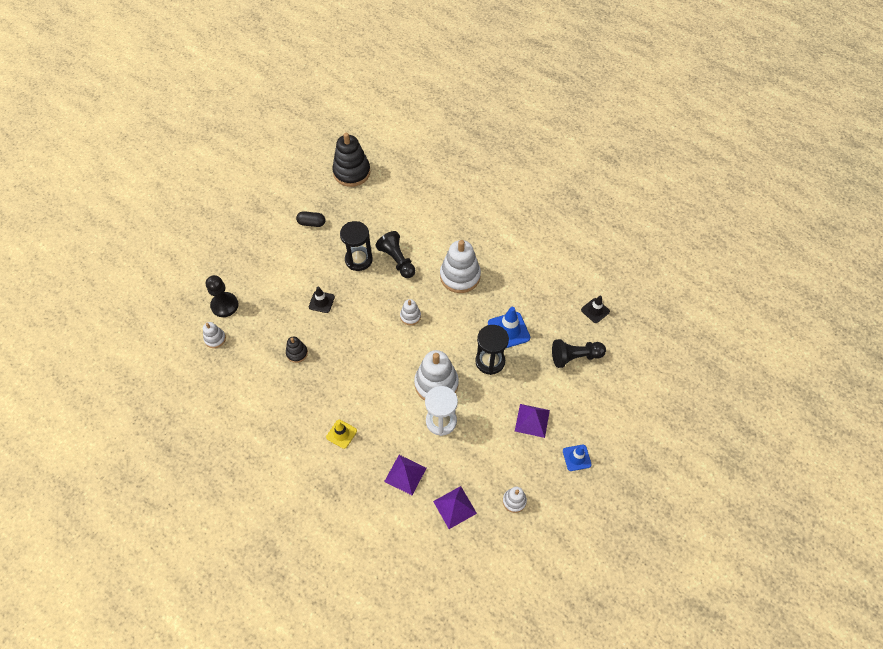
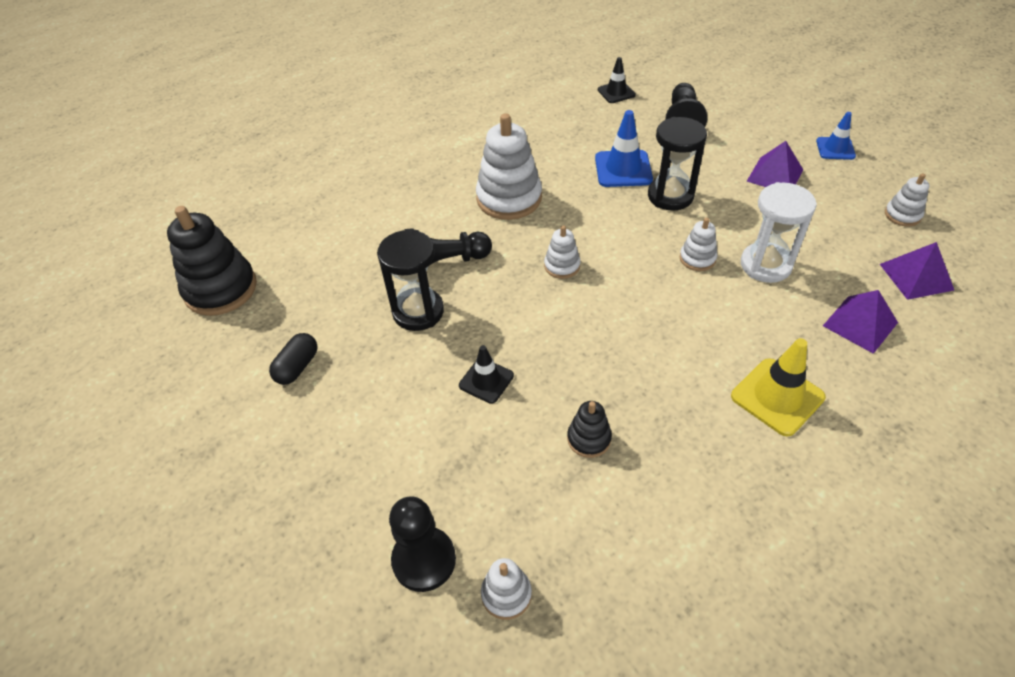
camera: 70 degrees left, 10 degrees down
(341, 434) = (777, 397): yellow traffic cone -> yellow traffic cone, size x1.57
(436, 384) = (697, 258): white stacking toy -> white stacking toy, size x0.50

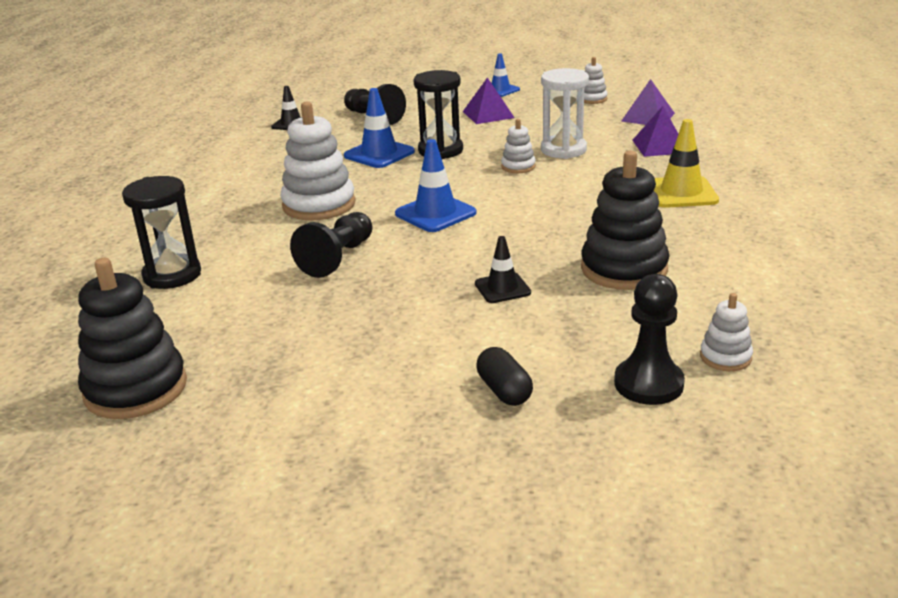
camera: 50 degrees left, 20 degrees down
(297, 367) = (330, 376): black capsule -> black capsule (504, 391)
(418, 311) = (372, 290): black hourglass -> black hourglass (172, 275)
(562, 266) = (435, 213): white stacking toy -> blue traffic cone
(589, 439) = (624, 269): black stacking toy -> black stacking toy, size x2.00

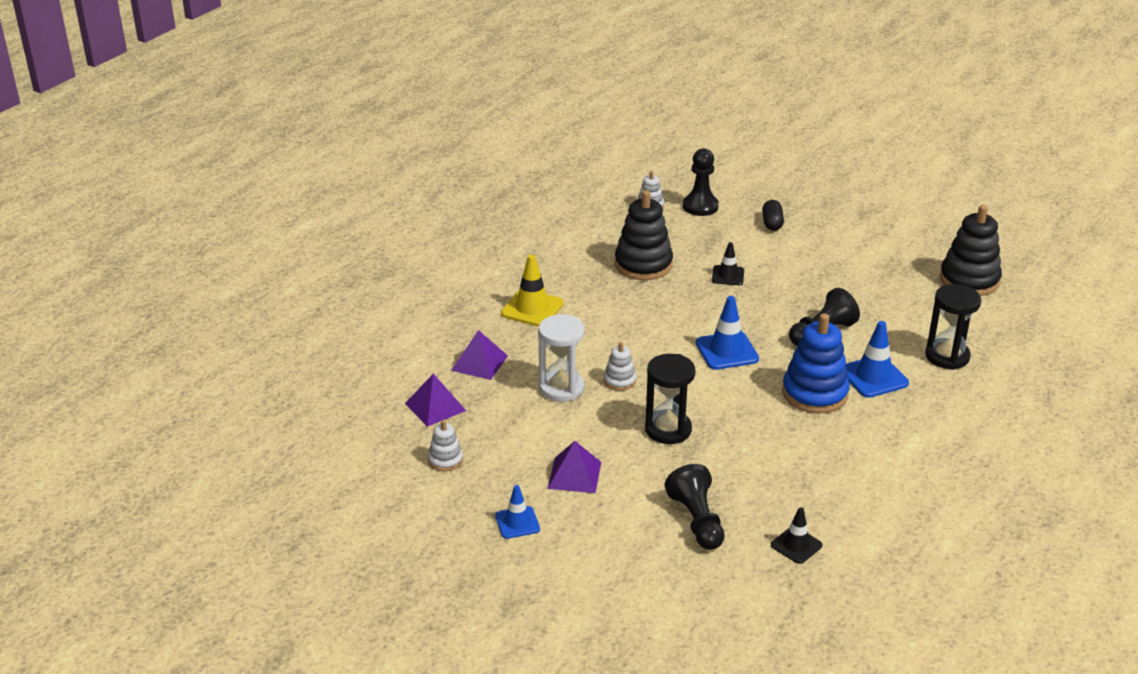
camera: 155 degrees left, 5 degrees up
(319, 205) = (814, 393): white stacking toy -> blue stacking toy
(379, 154) = (728, 447): blue traffic cone -> blue traffic cone (873, 377)

